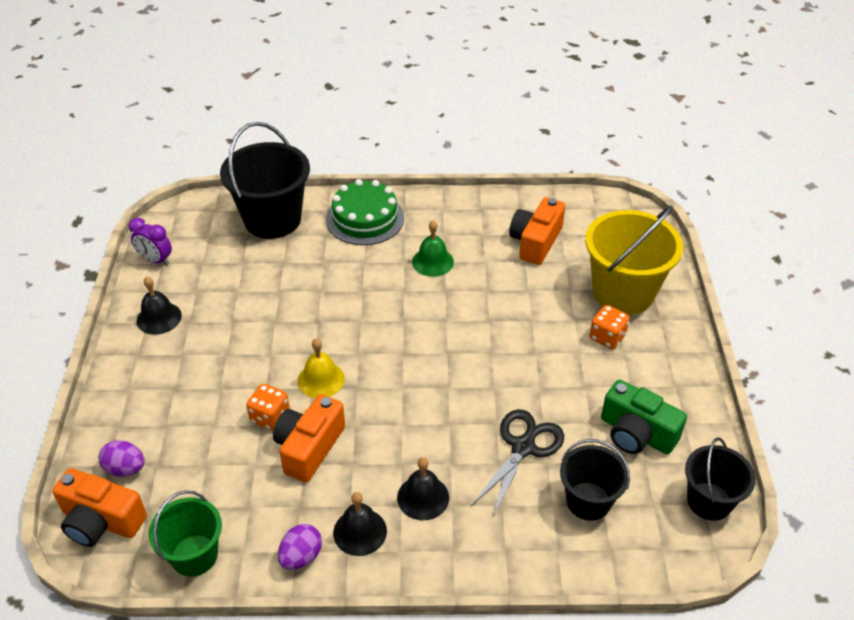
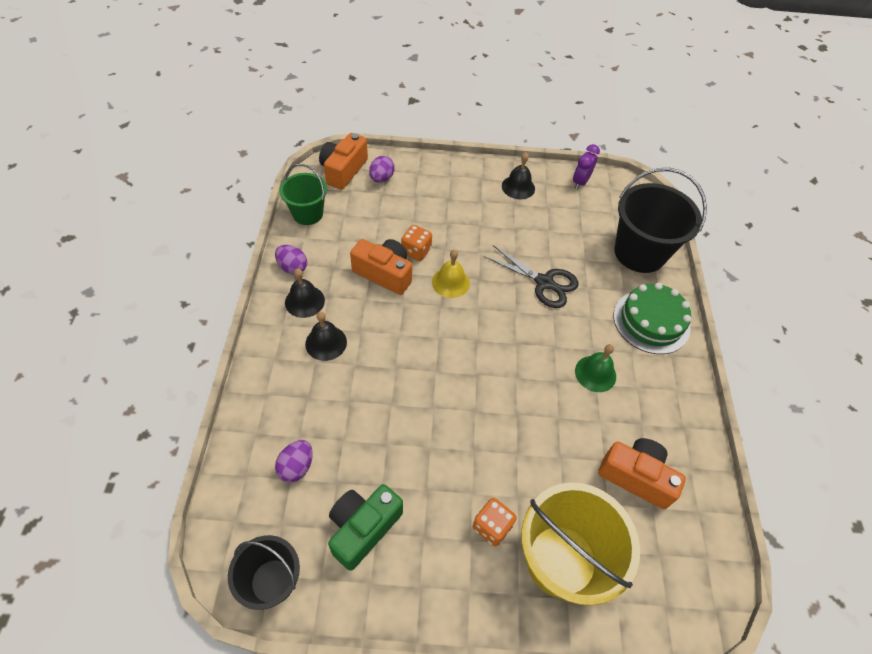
camera: 90 degrees right, 10 degrees up
(523, 447) = (362, 422): black scissors -> black scissors (544, 282)
(588, 501) = (296, 467): black bucket -> purple egg

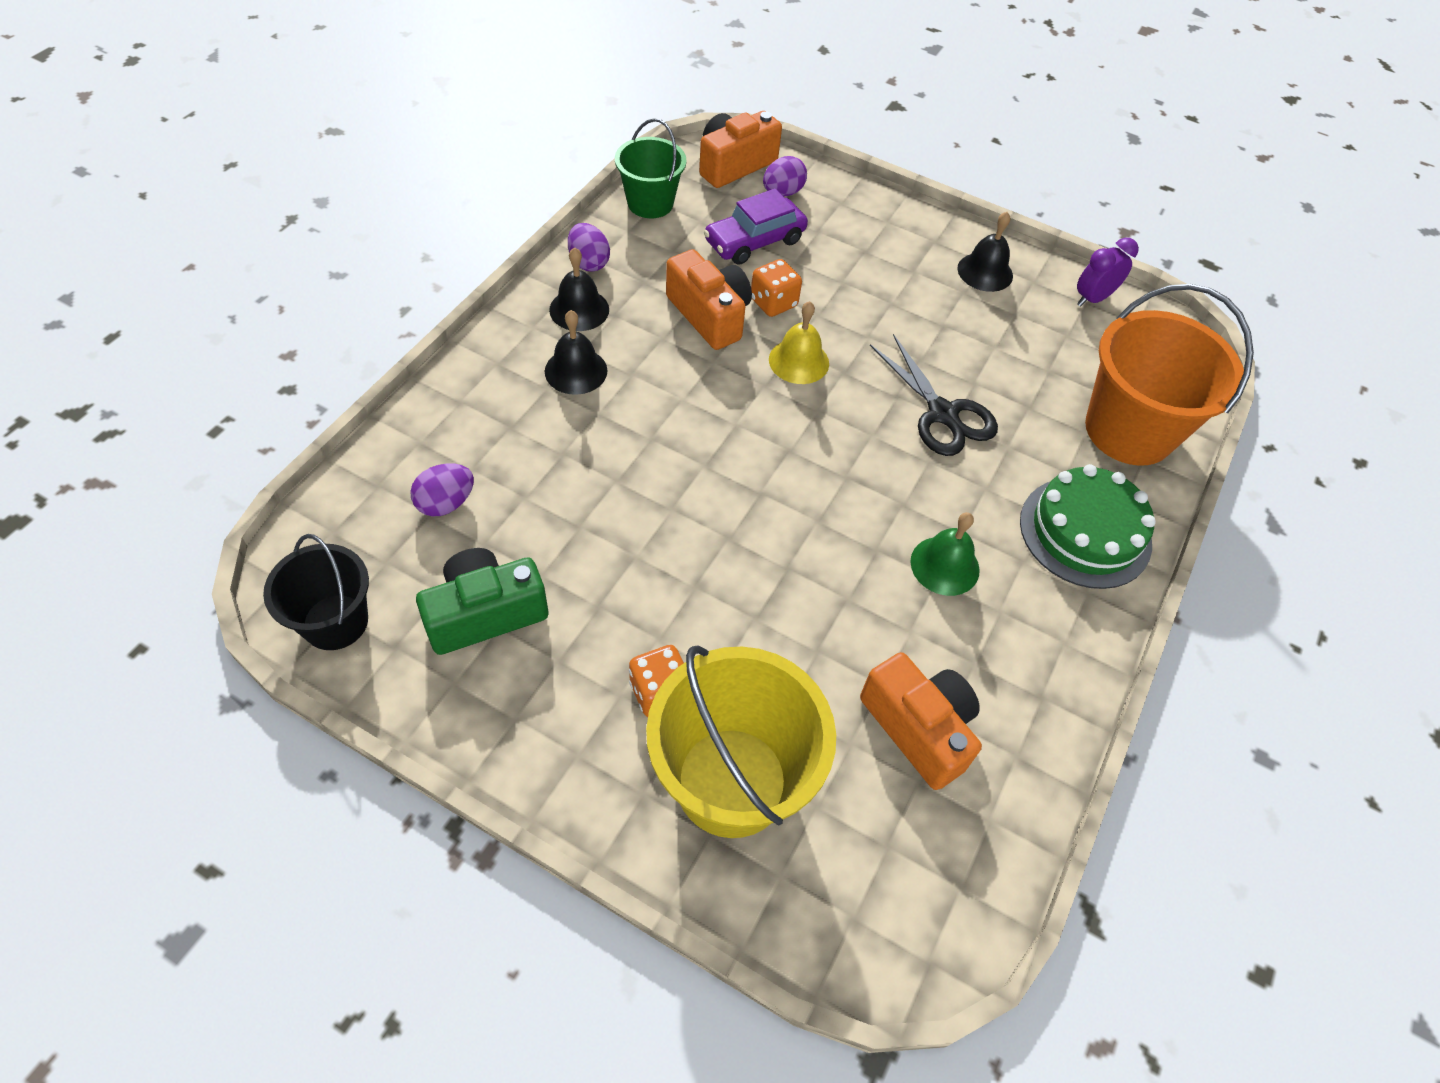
camera: 25 degrees right, 0 degrees up
(383, 216) = (754, 241): none -> purple car
(639, 253) = (1129, 430): black bucket -> orange bucket

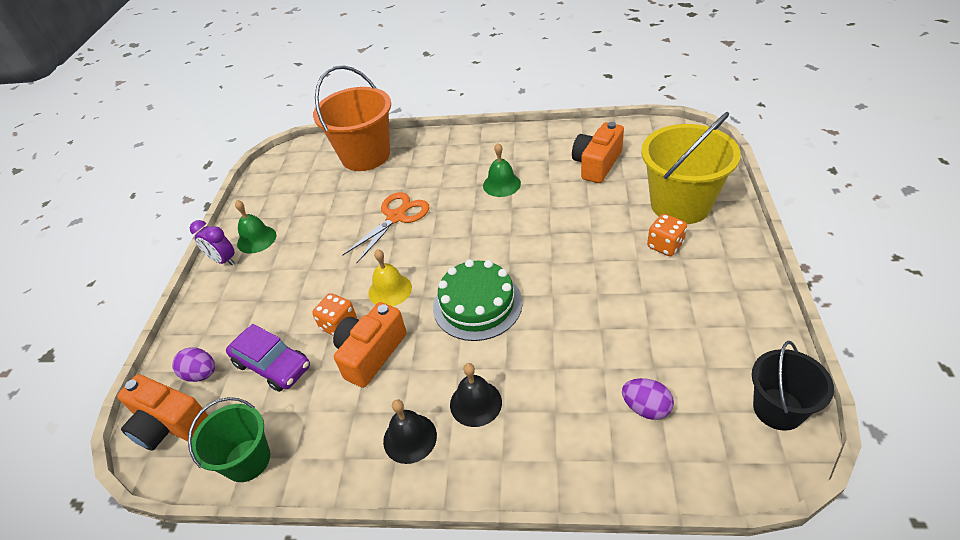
camera: 105 degrees left, 10 degrees down
(485, 613) = (696, 338): green camera -> none
(589, 262) = (349, 463): purple egg -> none
(942, 414) = (396, 217): black scissors -> orange scissors
(985, 272) = (256, 239): black bell -> green bell
(1085, 532) = (445, 151): green cake -> green cake (477, 304)
(1092, 299) = (263, 192): purple clock -> purple clock (223, 260)

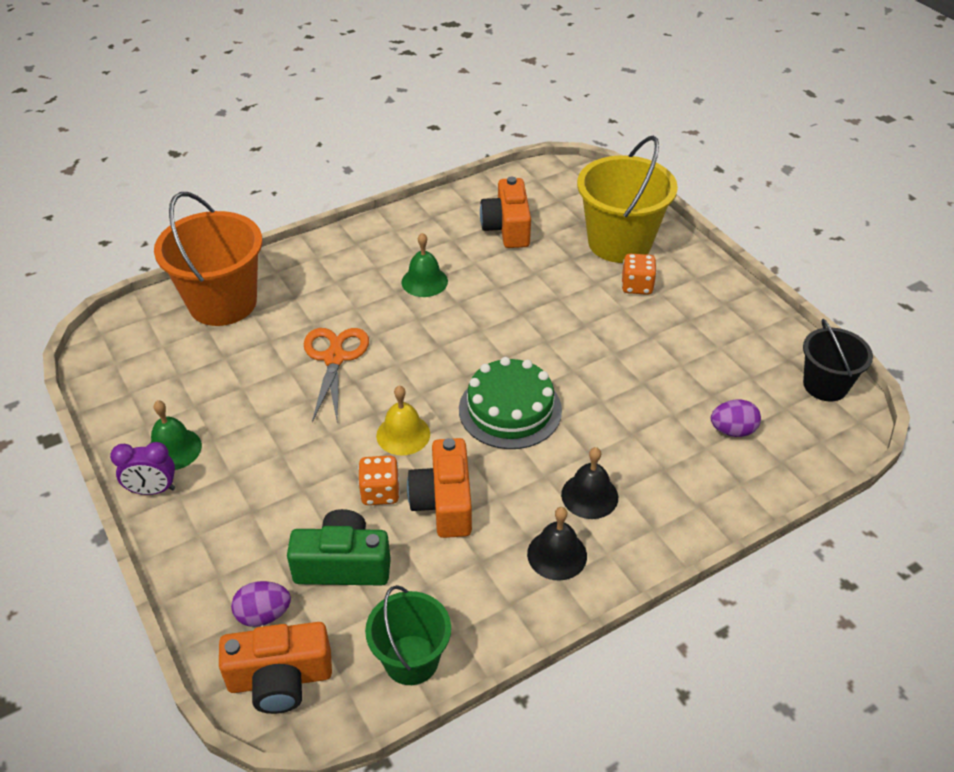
camera: 40 degrees left, 0 degrees up
(272, 365) = (343, 564): purple car -> green camera

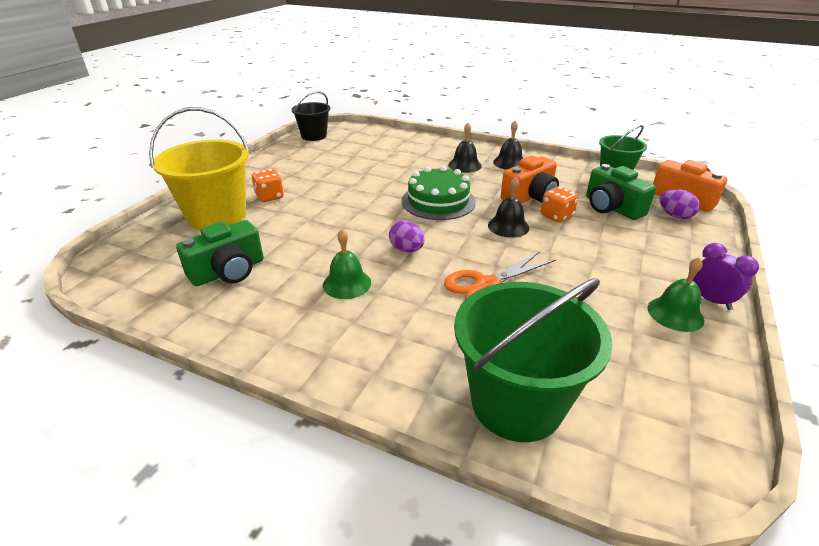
camera: 125 degrees left, 10 degrees down
(222, 303) = (516, 403): orange bucket -> green bucket
(403, 434) = (508, 226): yellow bell -> black bell
(507, 228) = (228, 271): orange camera -> green camera
(732, 430) = (374, 147): purple egg -> purple egg (406, 249)

